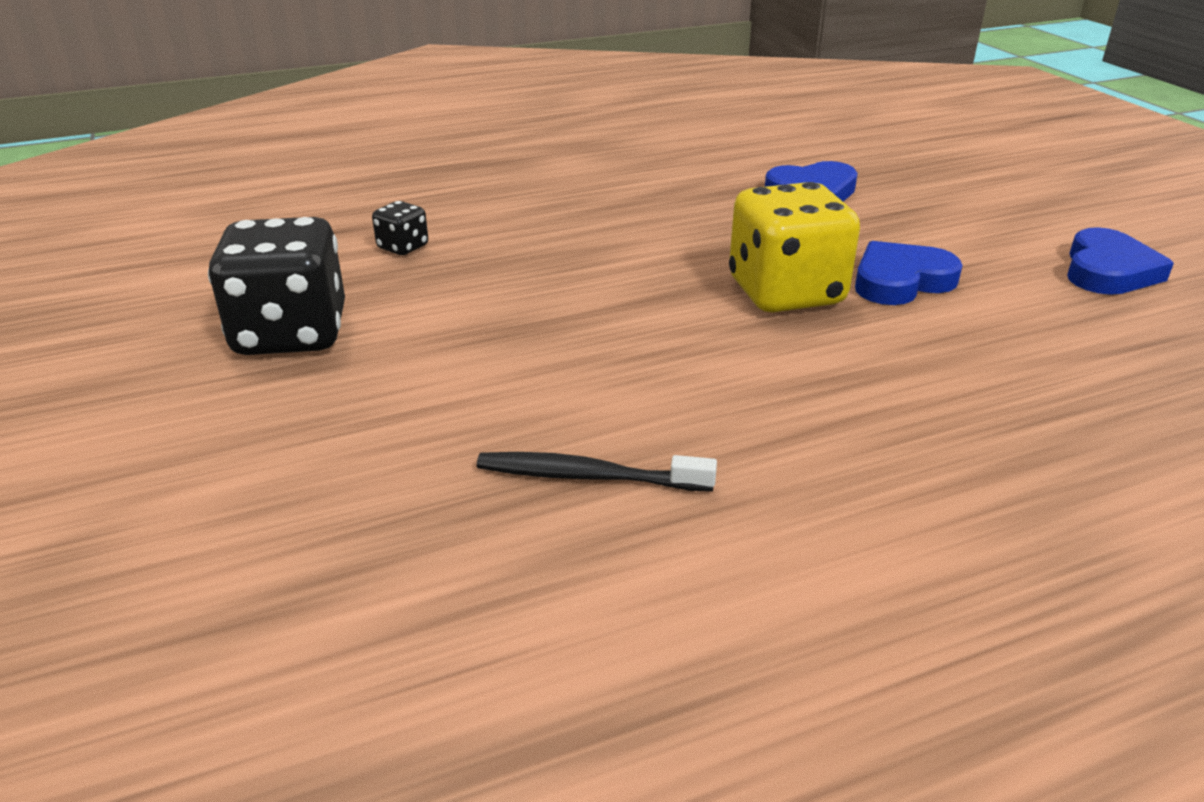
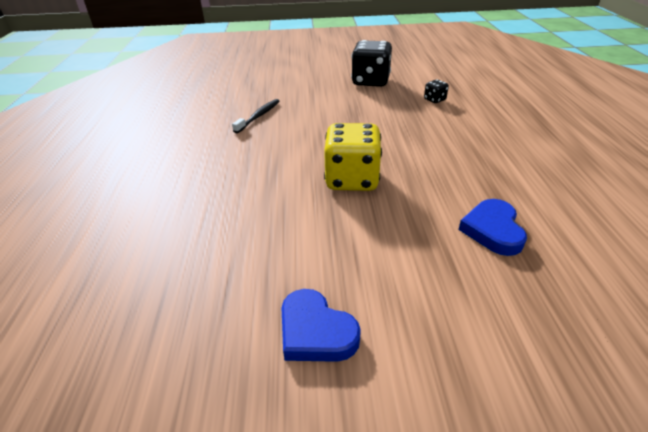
camera: 110 degrees right, 5 degrees up
(901, 281) = (347, 221): blue heart -> none

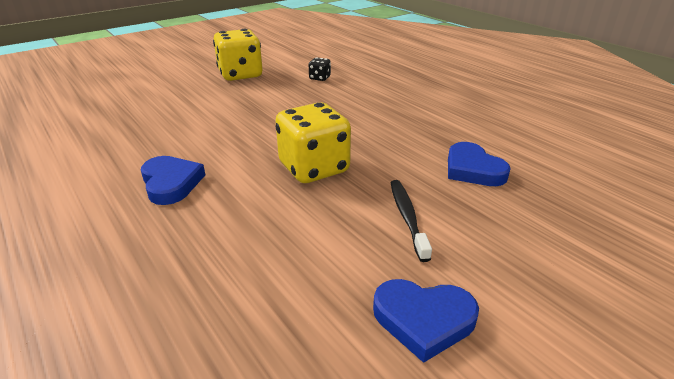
camera: 35 degrees left, 5 degrees down
(246, 157) = (171, 183): none -> blue heart
(258, 116) = (142, 137): black toothbrush -> black toothbrush (407, 217)
(370, 81) = (240, 75): black dice -> yellow dice

